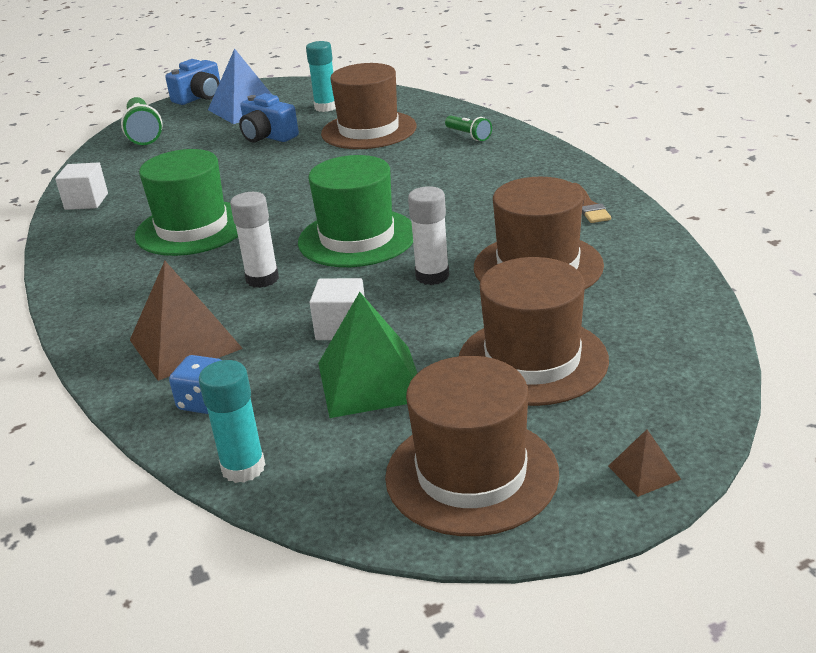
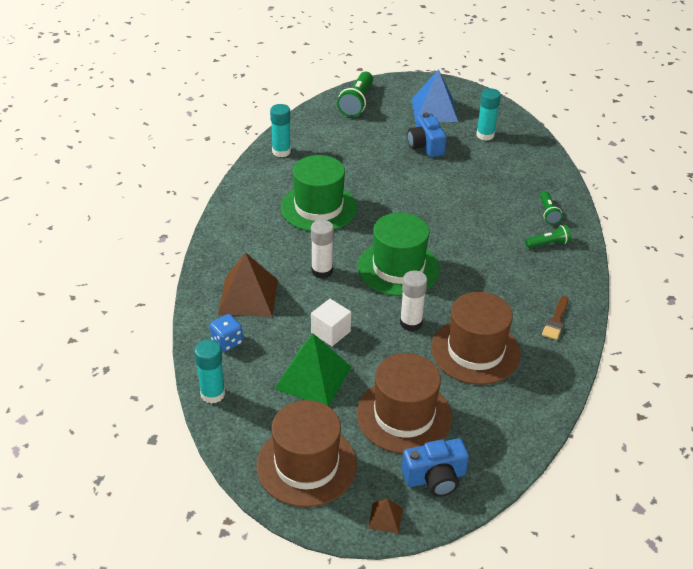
camera: 30 degrees right, 10 degrees up
(86, 201) = (281, 151): white cube -> turquoise glue stick
(199, 97) = (417, 82): blue camera -> blue camera (435, 478)
(369, 130) = (491, 173): brown hat -> none
(499, 156) = (548, 243): none -> green flashlight

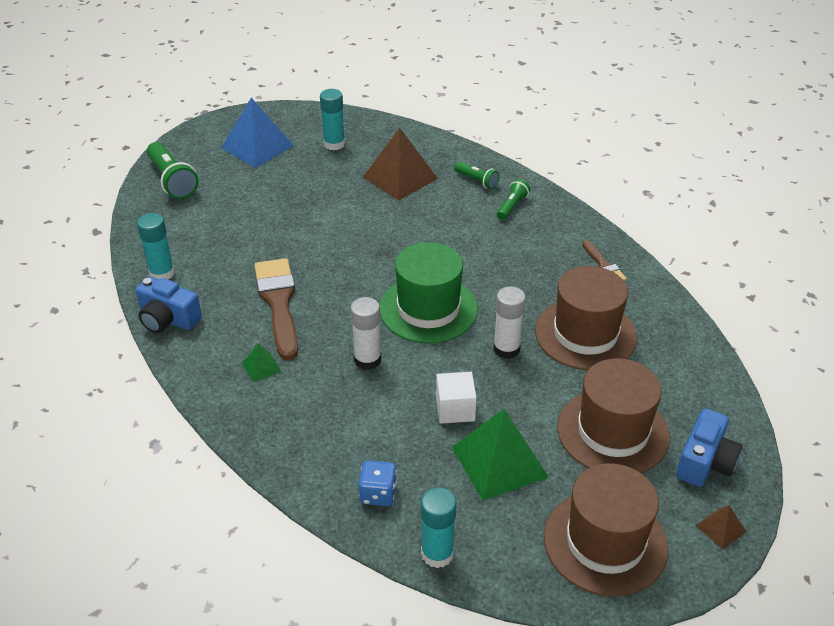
camera: 45 degrees left, 0 degrees up
(248, 296) = (334, 435): brown pyramid -> brown pyramid (400, 177)
(262, 235) = (261, 367): none -> green pyramid
(318, 207) = (278, 303): green hat -> brown brush
(425, 146) = (296, 184): blue camera -> blue camera (168, 319)

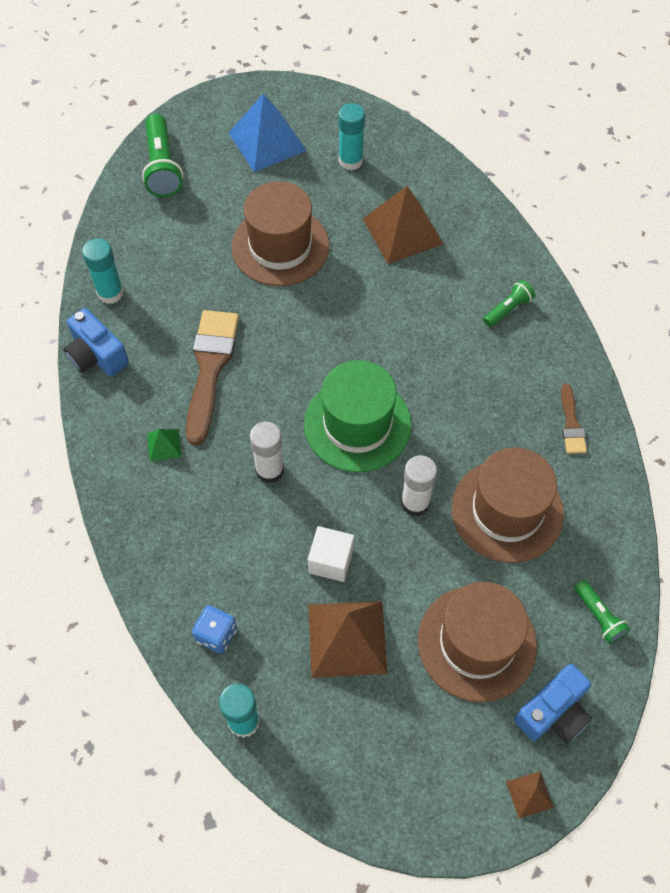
camera: 20 degrees right, 20 degrees up
(477, 181) = (485, 260): green flashlight -> green flashlight (599, 616)
(499, 461) = (347, 638): green pyramid -> brown pyramid
(605, 542) = (407, 767): brown hat -> brown hat (280, 246)

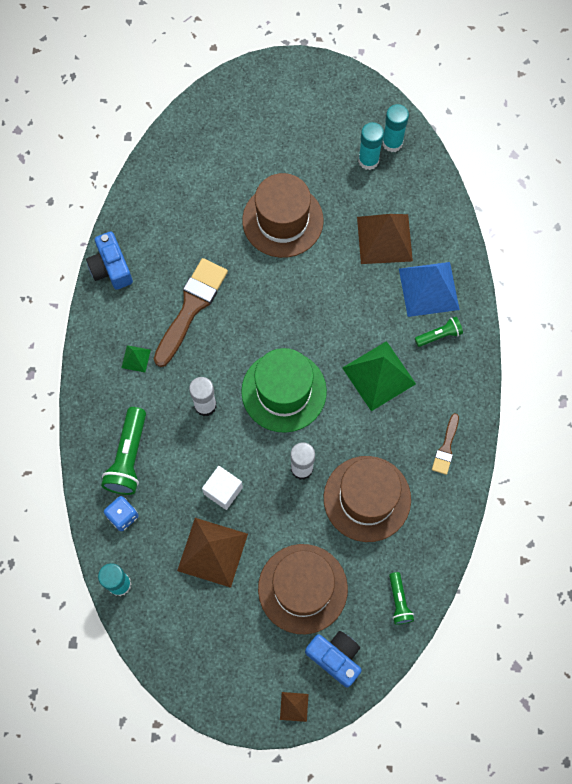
camera: 20 degrees right, 10 degrees up
(110, 293) = (138, 218): turquoise glue stick -> turquoise glue stick (392, 143)
(162, 167) = (216, 117): green flashlight -> green flashlight (128, 457)
(267, 141) = (308, 120): blue pyramid -> blue pyramid (428, 289)
(459, 372) = (378, 375): none -> green pyramid
(553, 712) = (335, 657): blue camera -> blue camera turned 120 degrees counterclockwise

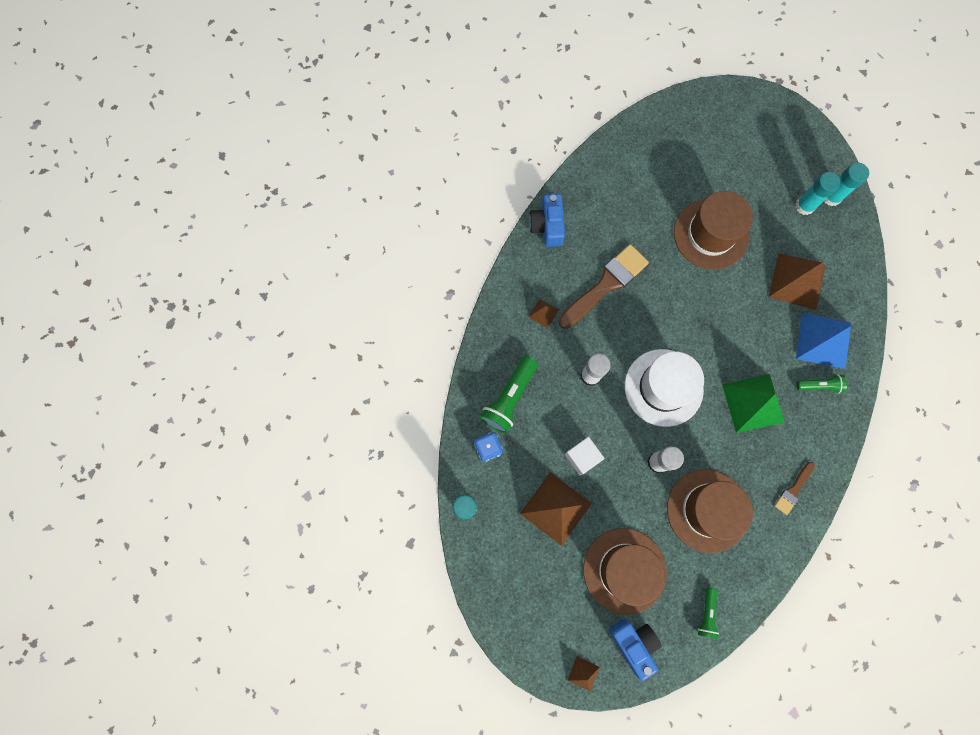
camera: 20 degrees right, 5 degrees up
(136, 358) = (543, 313): green pyramid -> brown pyramid
(284, 391) = (663, 387): green hat -> white hat

